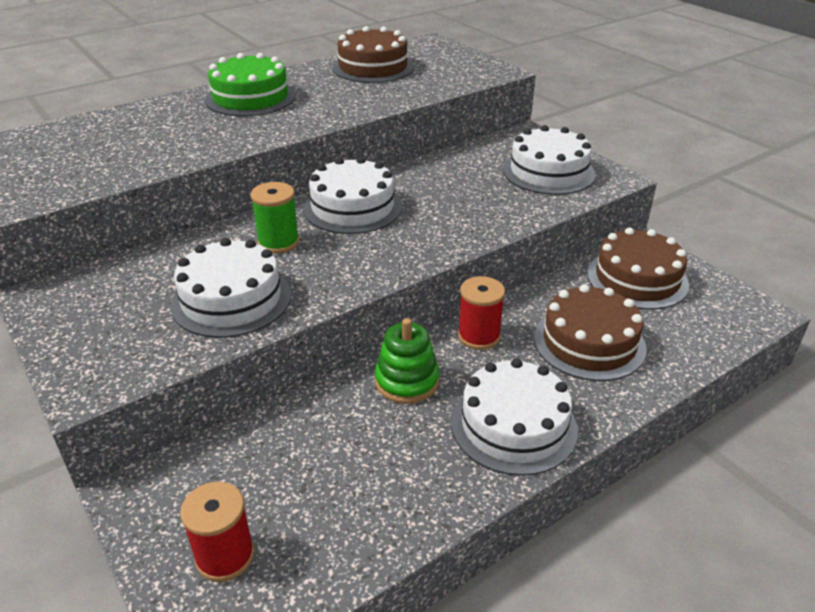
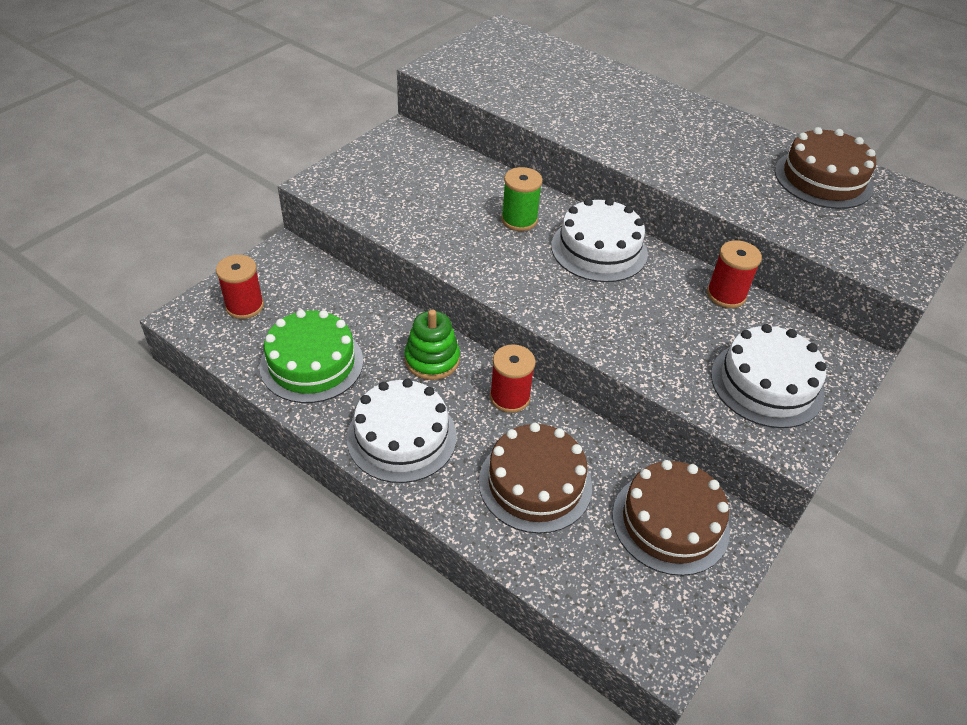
camera: 70 degrees right, 10 degrees up
(231, 299) = (432, 216): white cake -> none
(250, 98) = (683, 121): green cake -> green cake (311, 363)
(443, 163) = (726, 295): none -> red spool

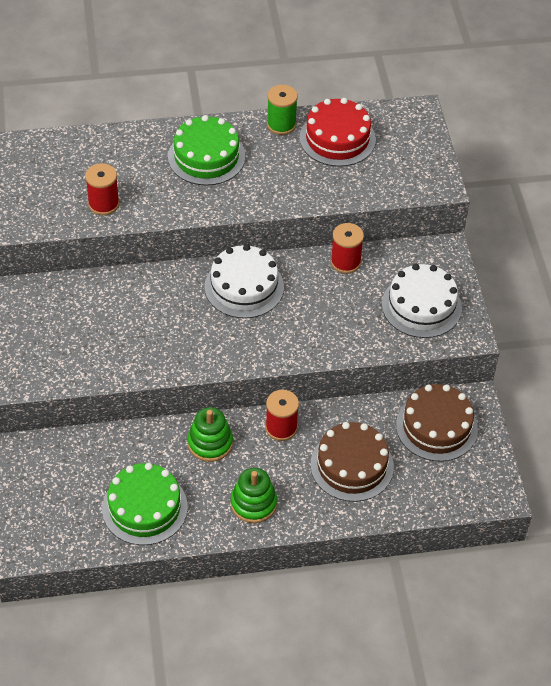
camera: 45 degrees left, 5 degrees up
(244, 306) = (49, 509): red spool -> red spool (103, 204)
(401, 437) = (253, 503): white cake -> green stacking toy
(519, 220) = (173, 303): green spool -> green spool (281, 124)
(671, 122) = (206, 157): none -> green cake
(823, 179) = (337, 138): brown cake -> red cake

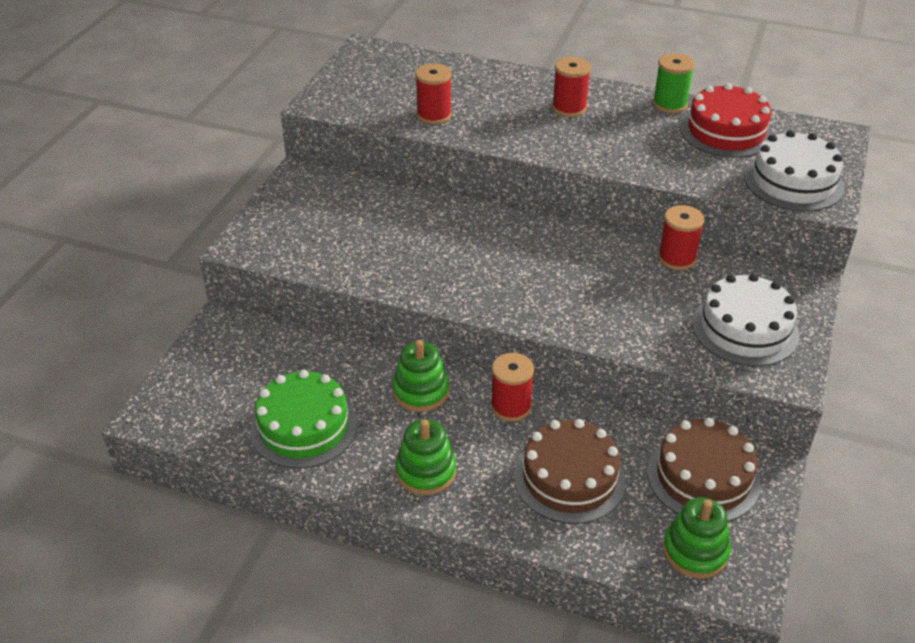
camera: 30 degrees right, 10 degrees down
(206, 157) = (569, 108): green cake -> red spool
(244, 287) = (544, 244): white cake -> white cake (793, 182)
(457, 482) = (695, 551): none -> green stacking toy

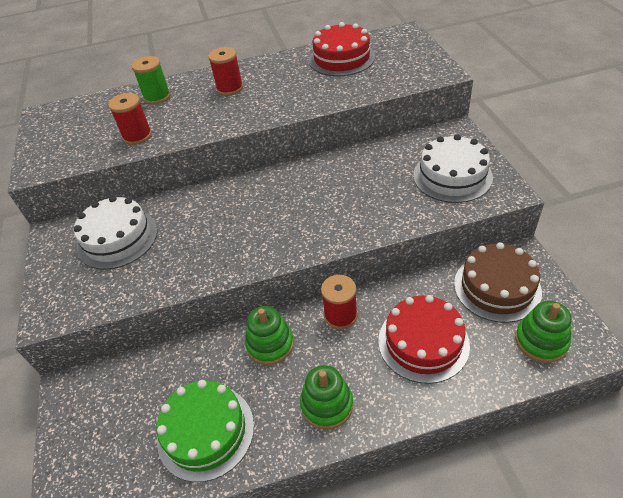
camera: 30 degrees left, 5 degrees up
(569, 478) = (423, 342): brown cake -> red cake
(669, 104) = (291, 58): green spool -> green spool (157, 97)
(676, 258) = (370, 154): red spool -> none
(793, 182) = (410, 69): white cake -> white cake (117, 238)

